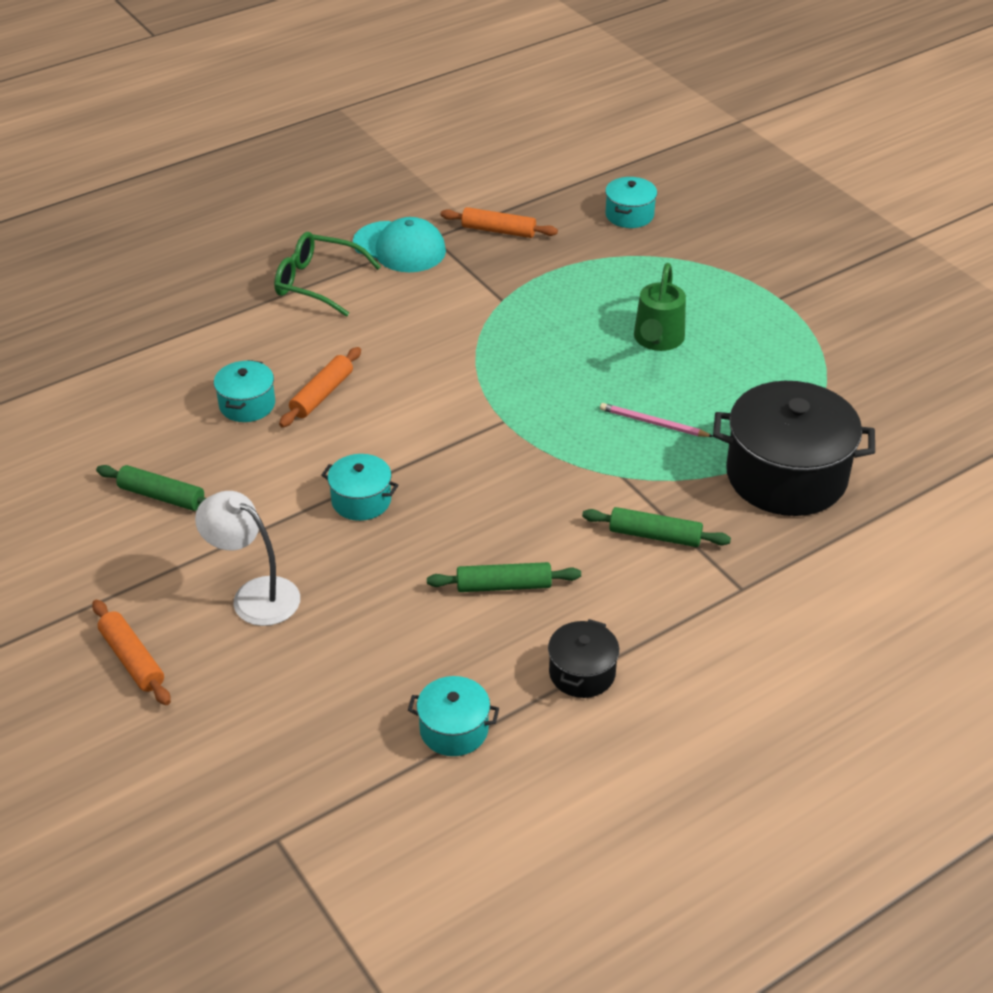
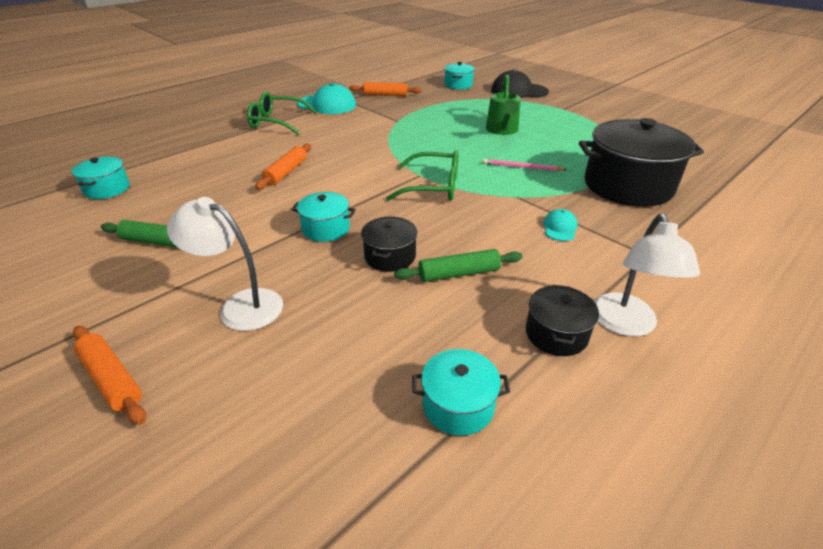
camera: 10 degrees left, 5 degrees down
(247, 404) = (231, 182): turquoise pot -> turquoise pot (107, 189)
(430, 552) = (390, 256): none -> black pot
(516, 445) = (433, 186): none -> green glasses
(655, 535) = (559, 228): green rolling pin -> turquoise cap
(662, 673) = (626, 325): none -> white lamp
(727, 243) = (518, 91): none -> black cap

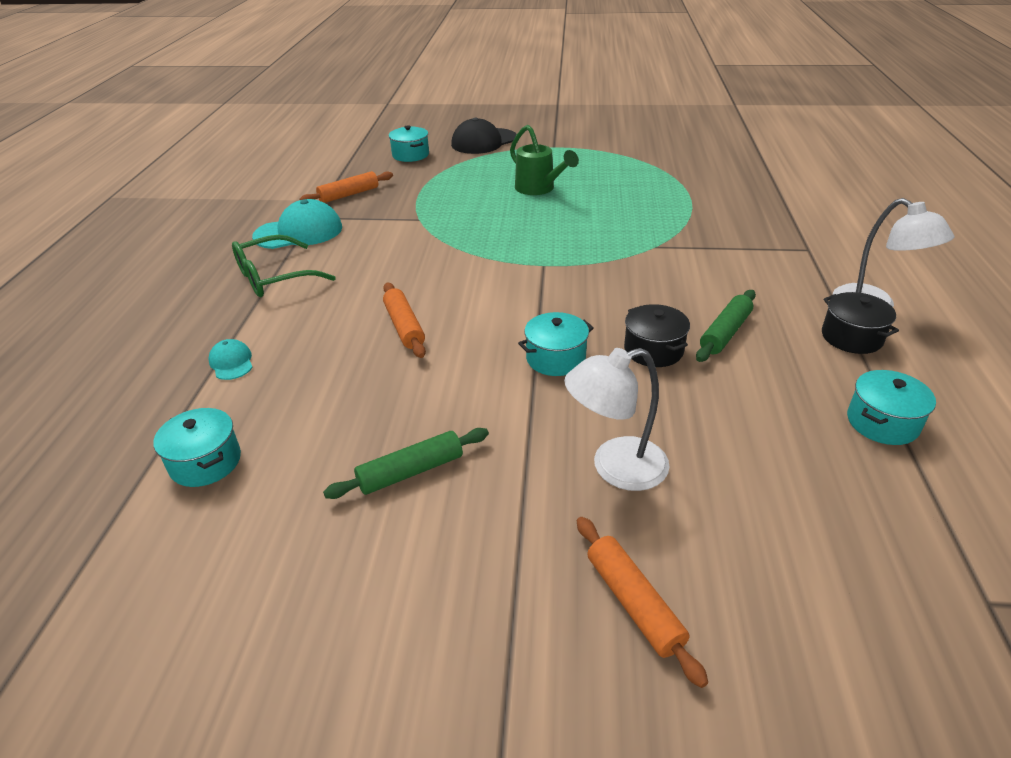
camera: 40 degrees left, 0 degrees up
(112, 379) = (634, 603): orange rolling pin -> orange rolling pin turned 60 degrees clockwise
(433, 186) = (575, 270): green glasses -> none
(522, 167) = (615, 218): pink pencil -> none
(559, 228) = (727, 257): turquoise cap -> turquoise cap (231, 362)
(628, 186) = (714, 199): black pot -> none

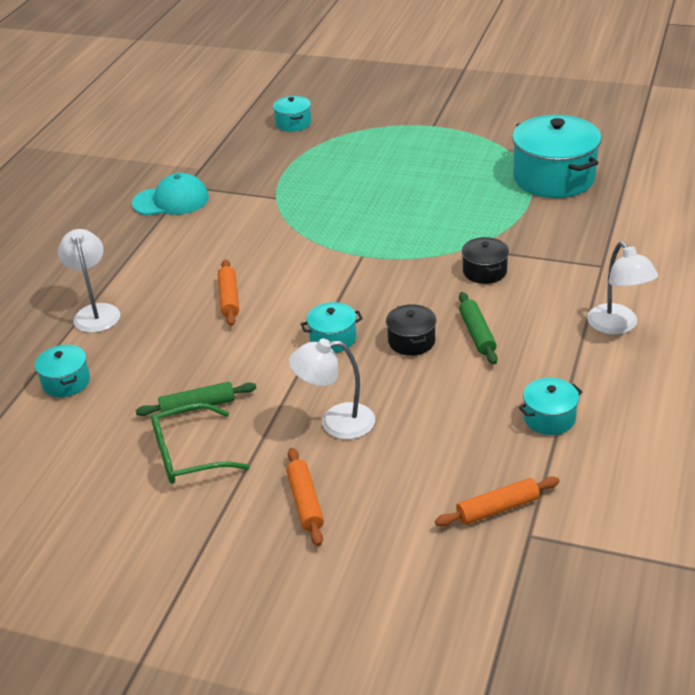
camera: 15 degrees right, 0 degrees up
(231, 362) = (95, 312): turquoise cap -> white lamp
(274, 277) = (141, 243): green glasses -> green glasses (189, 455)
(349, 195) = (223, 165): orange rolling pin -> orange rolling pin (497, 509)
(483, 141) = (368, 113): black cap -> none
(538, 189) = (395, 175): green watering can -> none
(700, 178) = (554, 178): none -> turquoise pot
(725, 333) = (477, 334): green rolling pin -> green rolling pin turned 60 degrees counterclockwise
(851, 337) = (577, 350): black pot -> black pot (484, 271)

